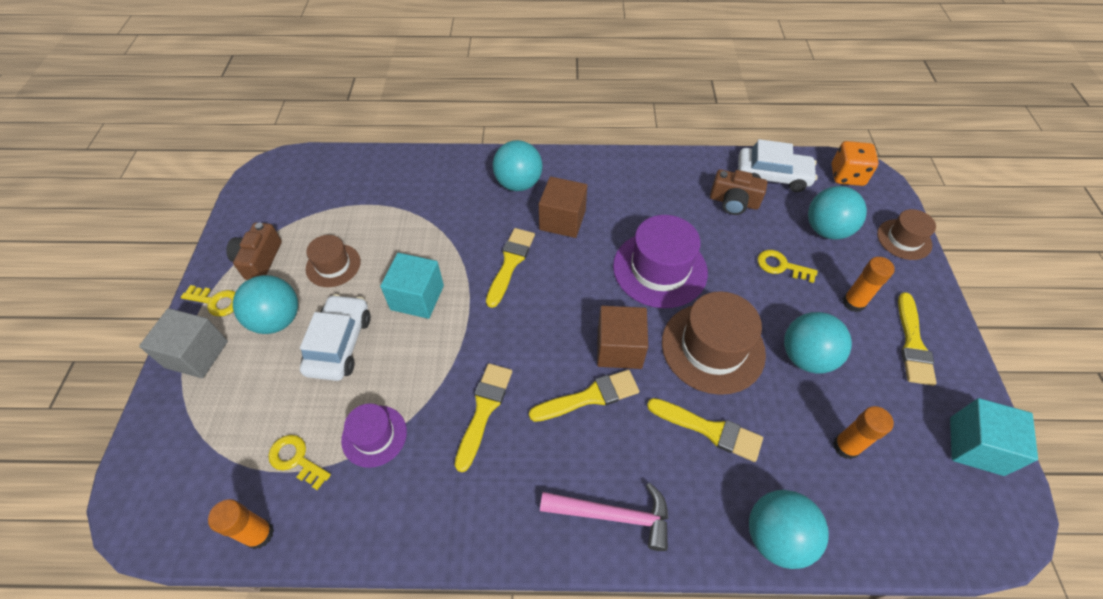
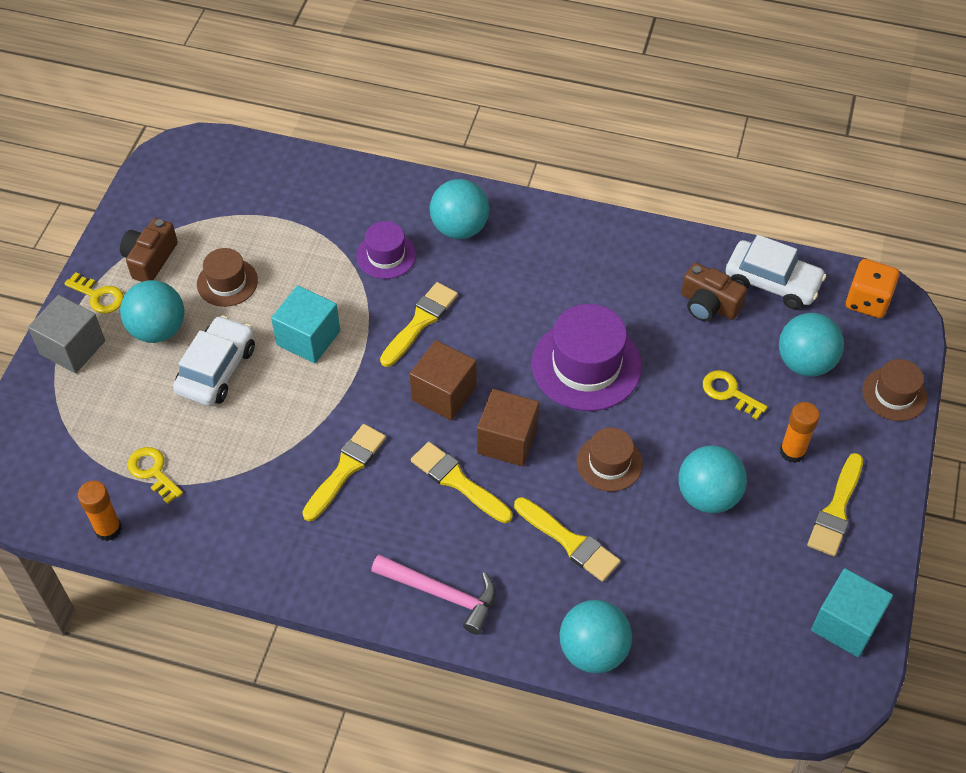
camera: 15 degrees right, 0 degrees up
(374, 436) = (231, 467): purple hat -> purple hat (386, 255)
(562, 220) = (496, 284): brown cube -> brown cube (444, 393)
(589, 397) = (458, 481): yellow brush -> yellow brush turned 135 degrees counterclockwise
(712, 347) = (609, 463): brown hat -> brown hat, size x0.57
(846, 446) = (705, 591): orange glue stick -> none

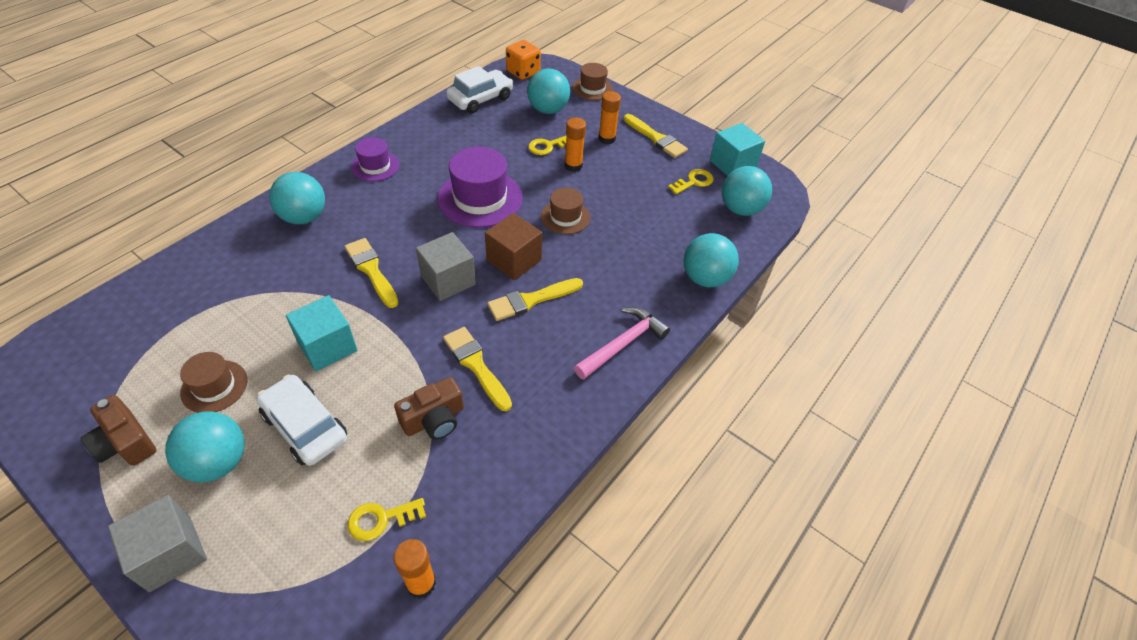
camera: 70 degrees left, 5 degrees down
(99, 296) = (127, 506): yellow key -> yellow key (694, 182)
(386, 255) = (289, 268): purple hat -> purple hat (375, 166)
(444, 393) = (448, 280): brown cube -> grey cube
(569, 542) = (616, 259): yellow brush -> none
(708, 305) = (476, 129): brown camera -> brown camera (434, 419)
(708, 496) = (617, 183): turquoise ball -> turquoise ball (740, 209)
(709, 435) = (573, 166): none -> orange glue stick

